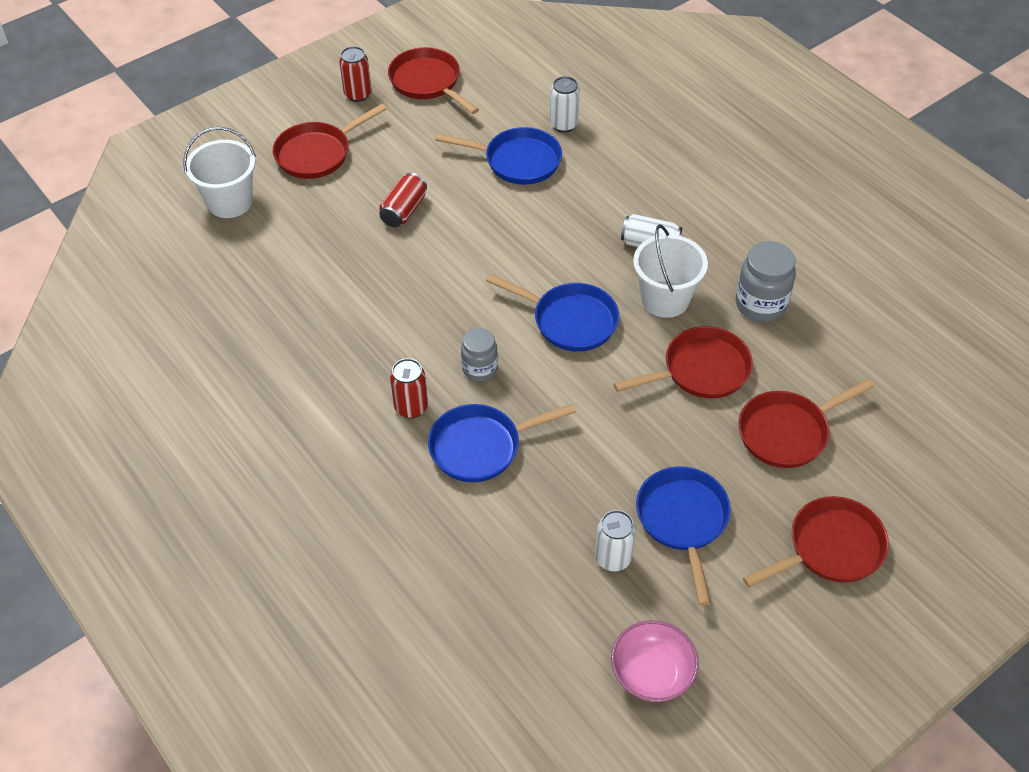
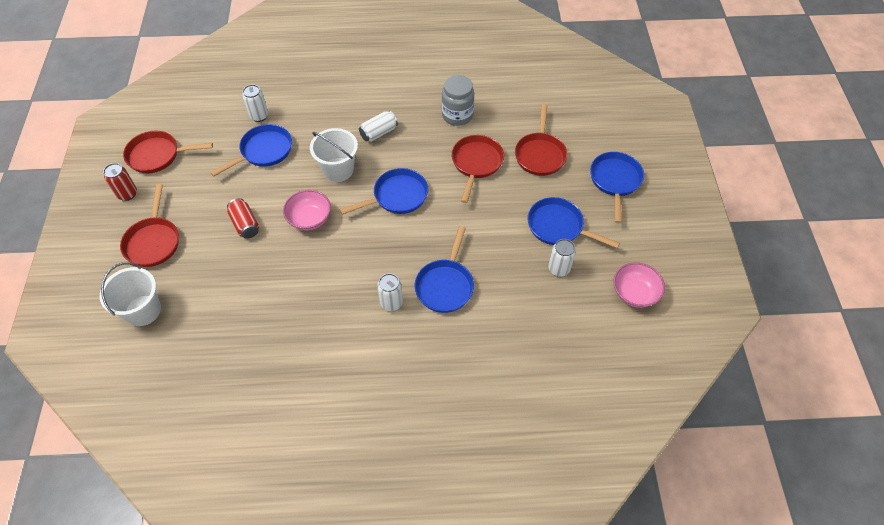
camera: 55 degrees left, 5 degrees up
(411, 407) = (391, 303): red can -> white can
(461, 260) = (309, 219): none -> pink bowl
(479, 369) = (393, 255): grey jar -> none
(665, 299) = (419, 149): white bucket -> white bucket (338, 170)
(830, 548) = (615, 181): red pan -> blue pan

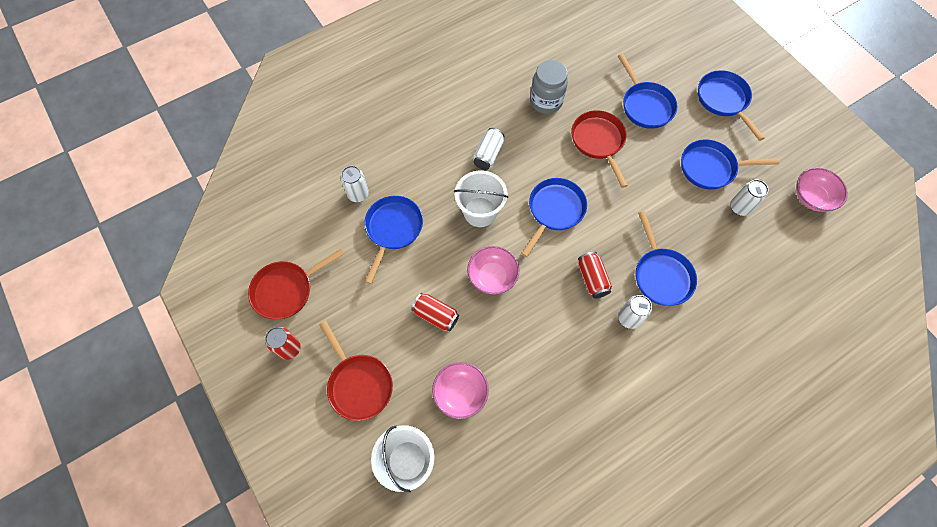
camera: 30 degrees left, 10 degrees up
(218, 286) = (460, 393): none -> pink bowl
(386, 259) = (592, 279): none -> red can
(540, 154) = (645, 105): red pan -> blue pan

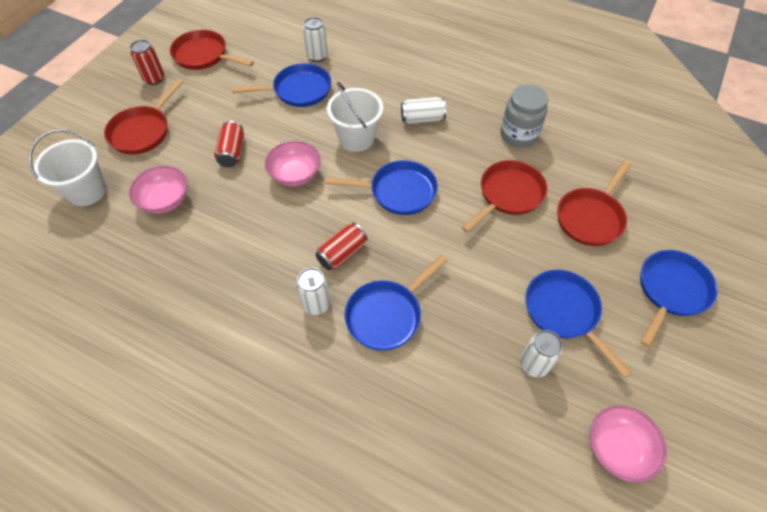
camera: 60 degrees right, 10 degrees down
(645, 105) = (591, 217): blue pan -> red pan

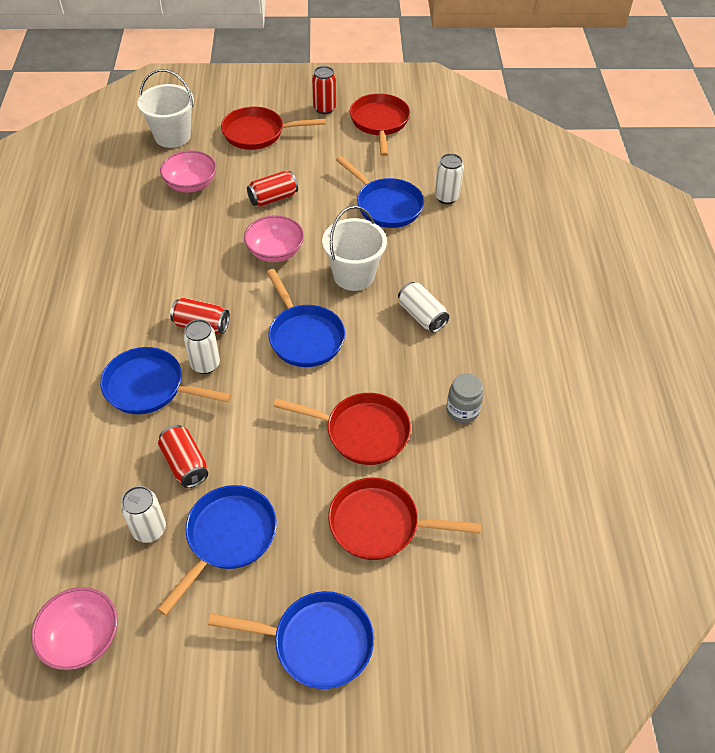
camera: 60 degrees right, 5 degrees down
(316, 304) = (135, 331): white can -> white can (205, 364)
(481, 317) = (185, 464): none -> red can
(518, 135) = (462, 411): grey jar -> grey jar, size x0.66

